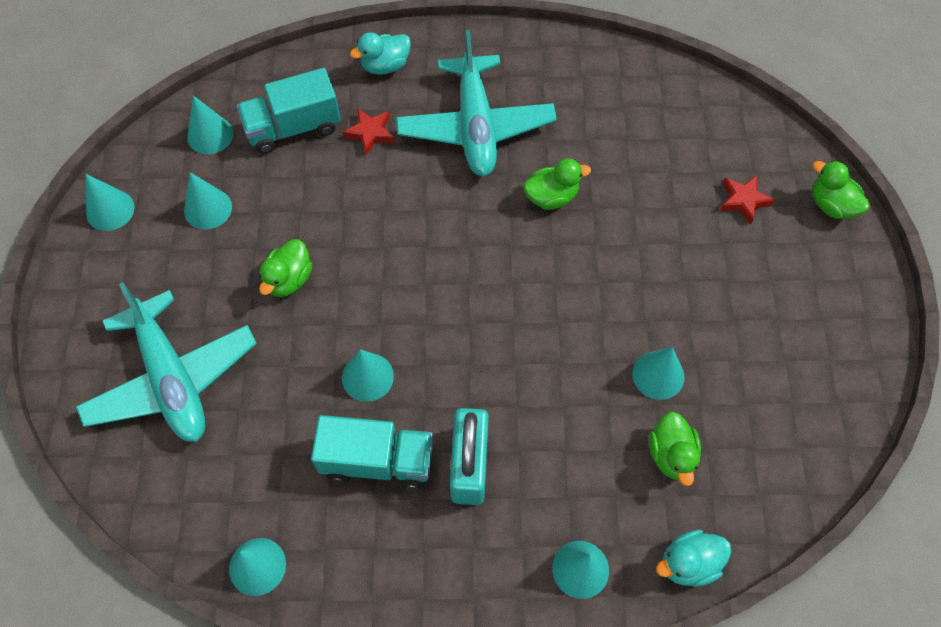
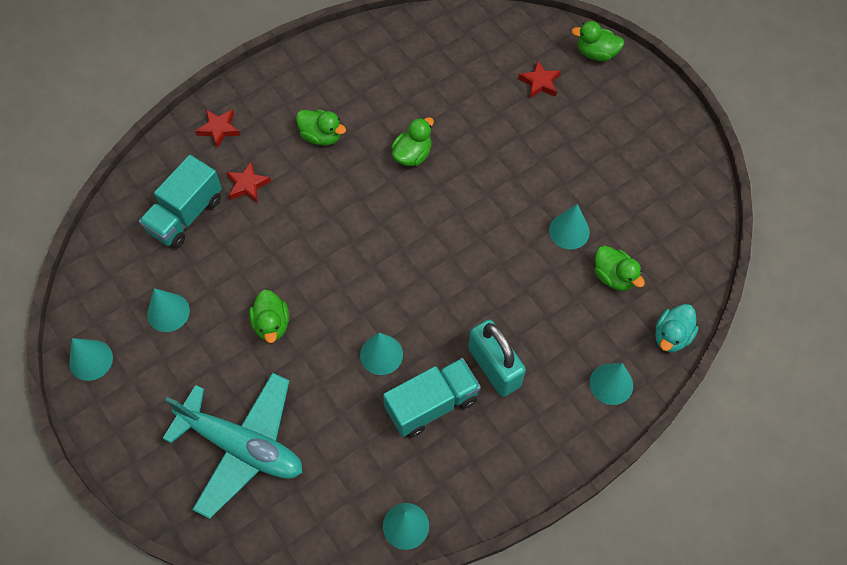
camera: 35 degrees left, 0 degrees up
(210, 135) = (124, 258): turquoise cone -> none
(385, 66) = (219, 129): turquoise duck -> red star
(475, 127) = (321, 136): turquoise plane -> green duck

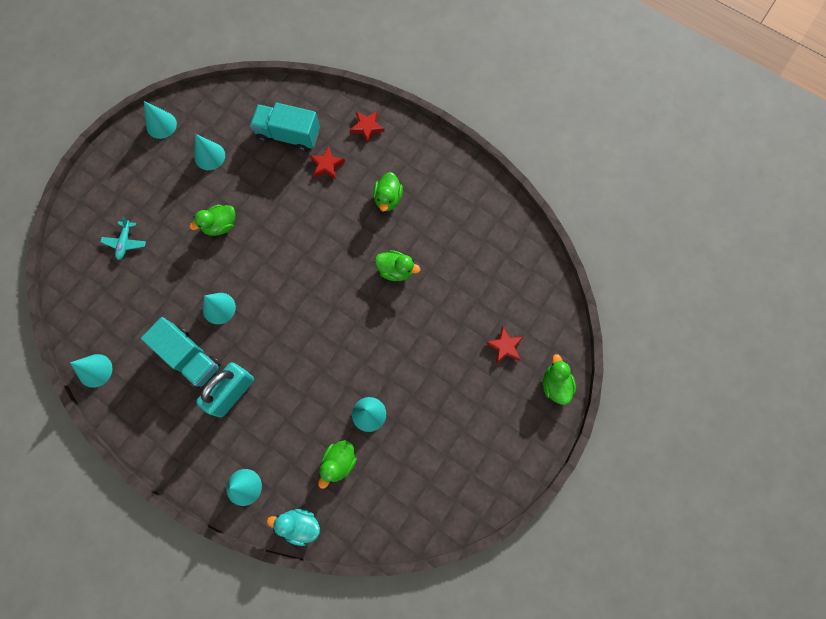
camera: 70 degrees right, 10 degrees up
(242, 446) = (125, 242): turquoise plane -> turquoise plane, size x0.40

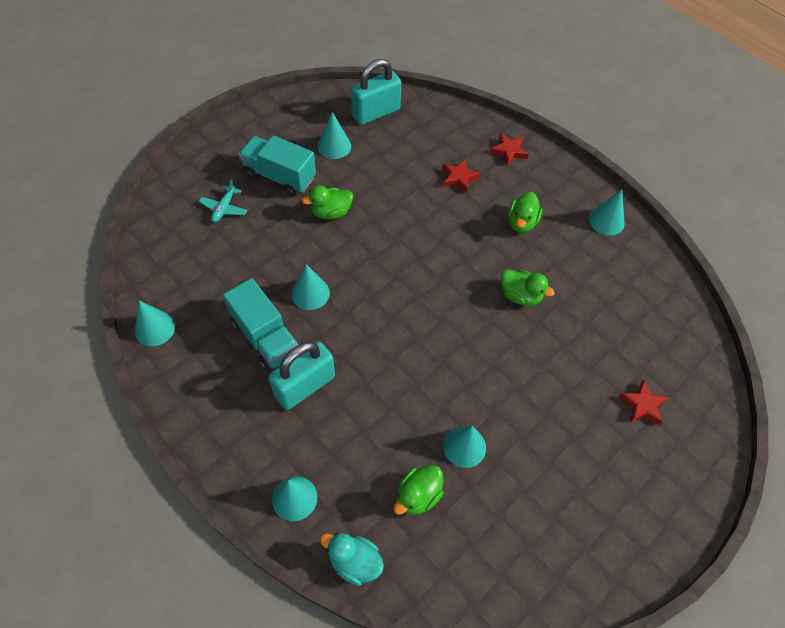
camera: 10 degrees right, 15 degrees down
(161, 125) = (290, 109): turquoise cone -> turquoise cone (606, 221)
(240, 111) = (376, 113): none -> turquoise padlock
(288, 135) = (422, 143): turquoise truck -> turquoise truck (279, 176)
(555, 384) = (703, 463): green duck -> none

